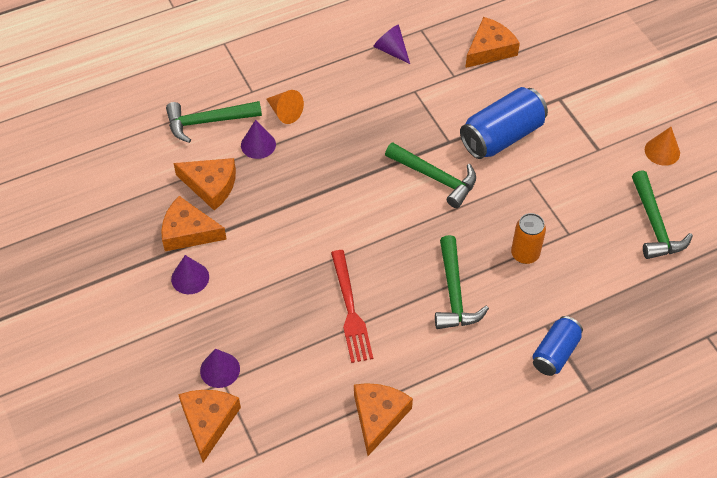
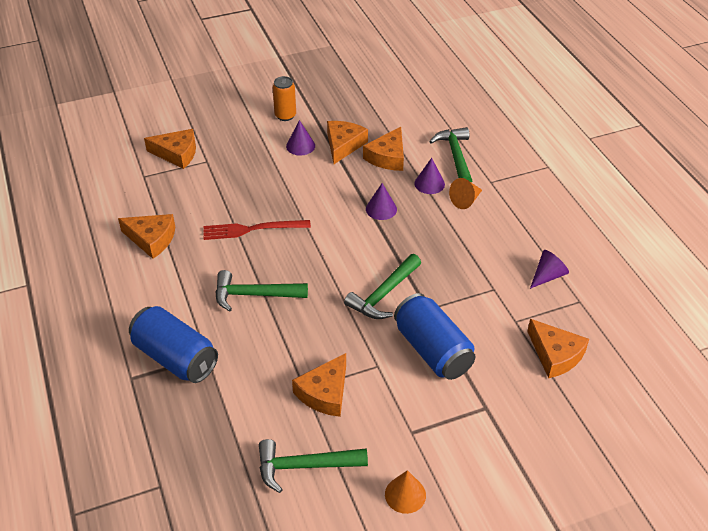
camera: 95 degrees right, 10 degrees down
(220, 370) = (217, 159): purple cone -> purple cone (381, 209)
(525, 254) = (286, 350): orange can -> orange can (285, 115)
(555, 353) = (176, 358): blue can -> blue can, size x1.63
(570, 217) = (325, 393): none -> orange cheese

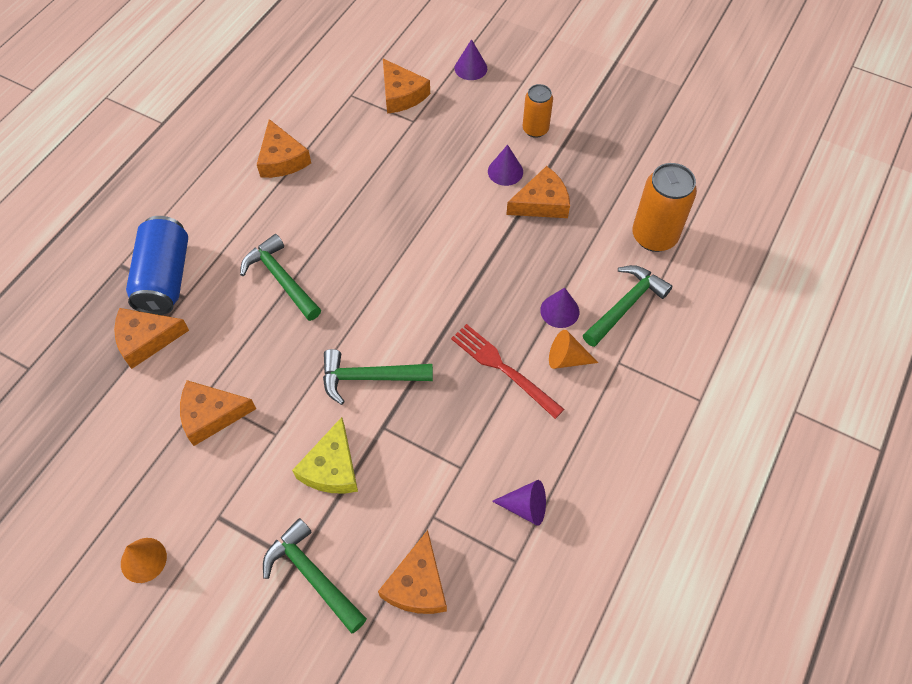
camera: 50 degrees right, 15 degrees up
(252, 229) = (359, 218): red fork -> red fork (503, 368)
(305, 466) = (119, 458): green hammer -> green hammer (312, 576)
(381, 209) = (482, 296): purple cone -> purple cone (470, 68)
(387, 157) = (562, 249): orange cheese -> orange cheese (146, 339)
(422, 118) = (654, 236): none -> orange can
(432, 350) = (332, 467): blue can -> yellow cheese

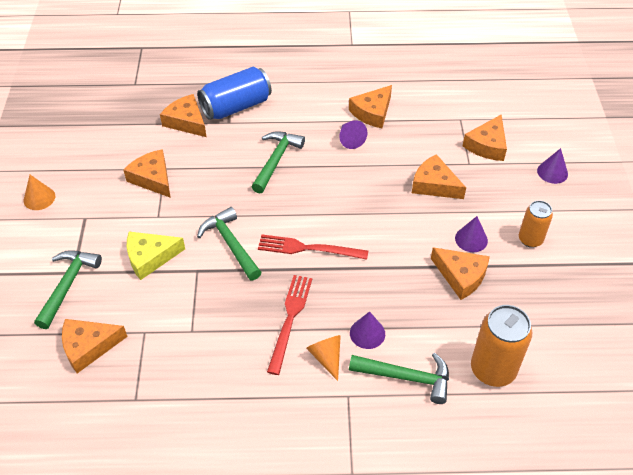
camera: 60 degrees right, 10 degrees down
(419, 162) = (434, 184): none -> orange cheese
(425, 308) = (308, 248): none -> red fork
(525, 507) = (182, 386): purple cone -> purple cone (350, 139)

